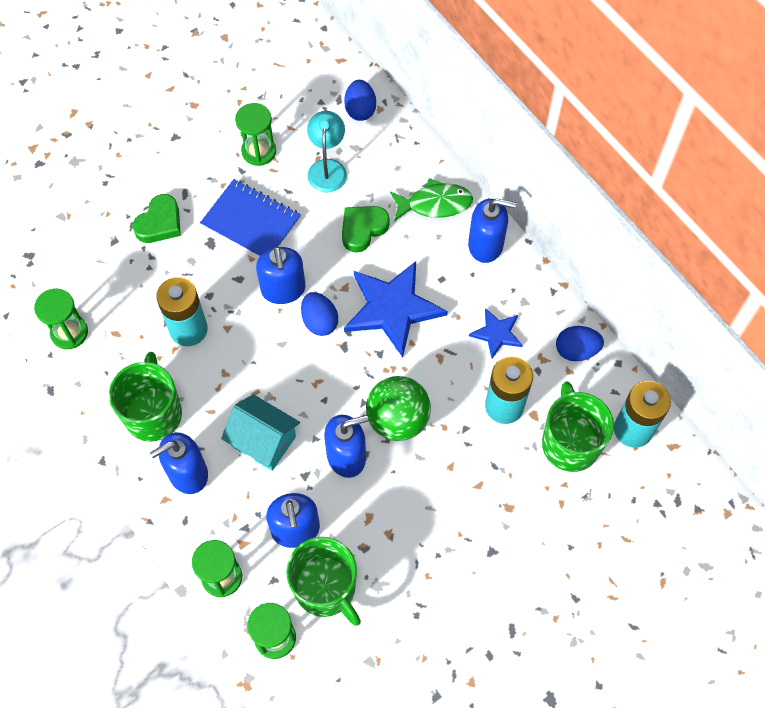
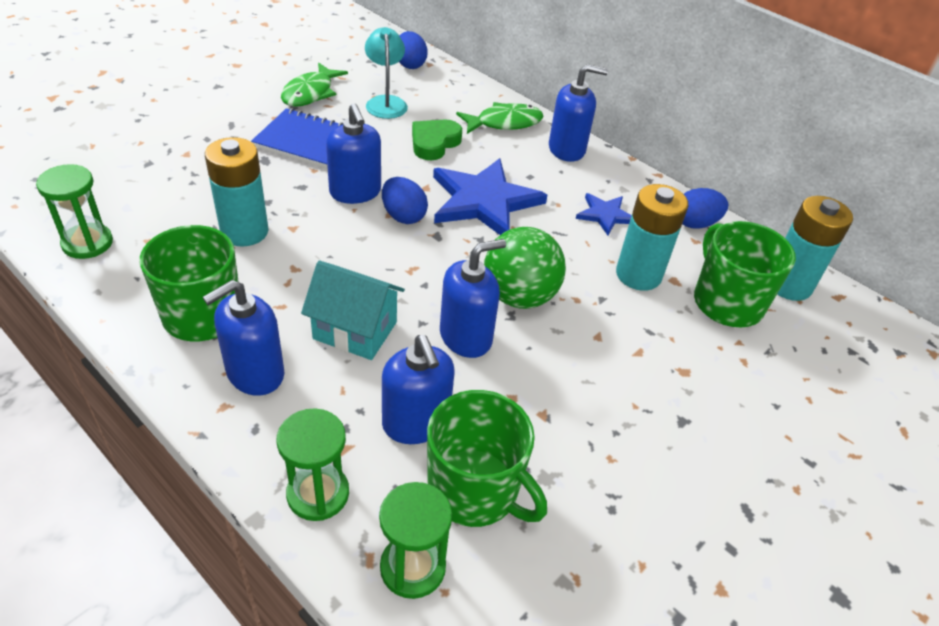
camera: 15 degrees left, 20 degrees down
(160, 223) = (203, 147): green heart -> none
(259, 151) = (310, 93): green hourglass -> green fish

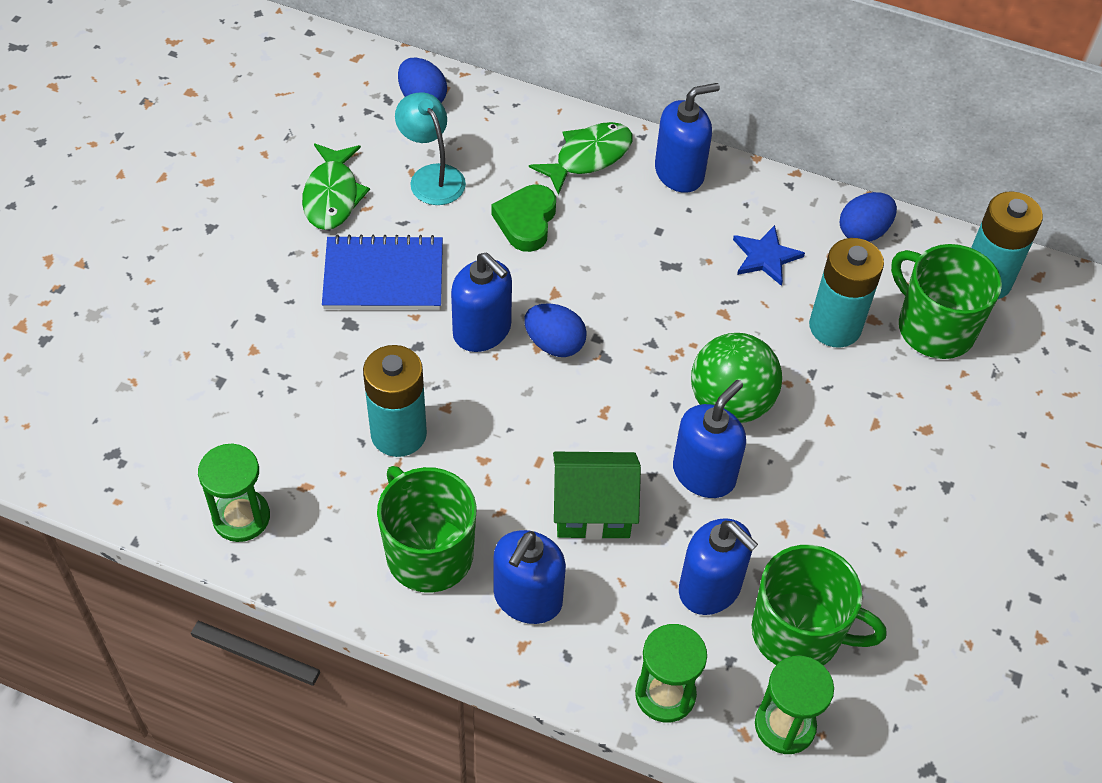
camera: 20 degrees left, 10 degrees up
(355, 330) = (592, 510): turquoise house -> green house
(484, 201) = (628, 288): blue star -> none

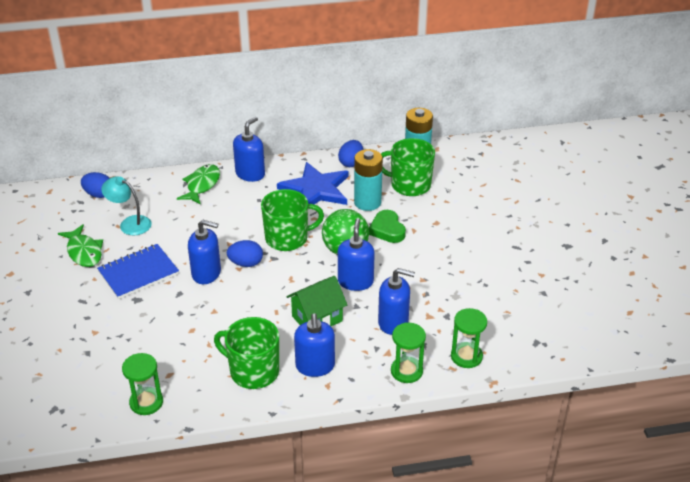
camera: 30 degrees left, 15 degrees down
(398, 434) = (199, 332): turquoise battery -> none
(526, 221) = (192, 222): green heart -> green heart (387, 230)
(765, 257) = (316, 189): blue star -> blue star, size x1.94
(798, 633) = (444, 320): green mug -> green mug (287, 238)

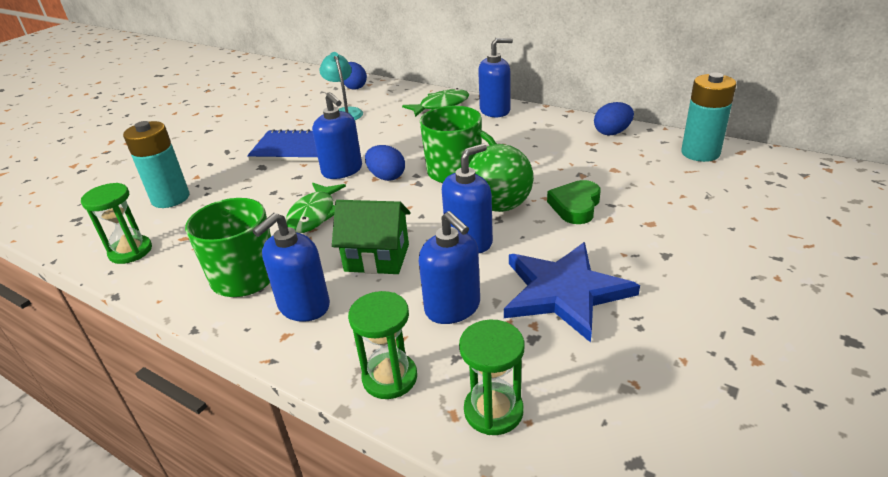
camera: 45 degrees right, 5 degrees down
(84, 252) = (283, 119): green fish -> green fish (314, 215)
(316, 189) = (542, 142): blue star -> blue star (564, 291)
(367, 202) = (585, 172): turquoise battery -> turquoise battery (170, 198)
(409, 185) = (660, 173): green mug -> none

